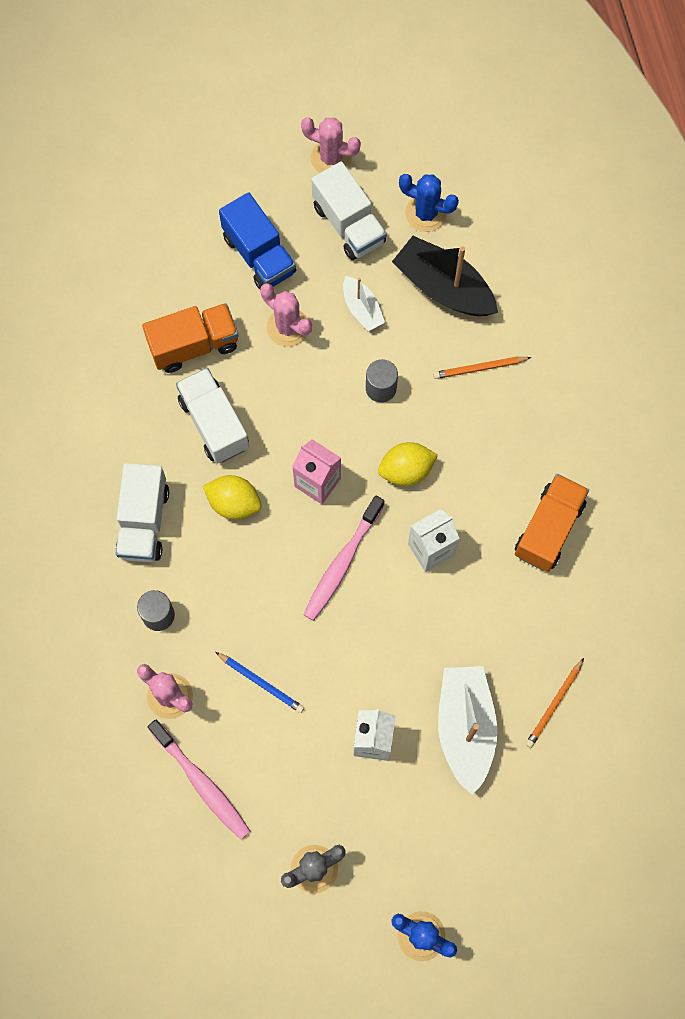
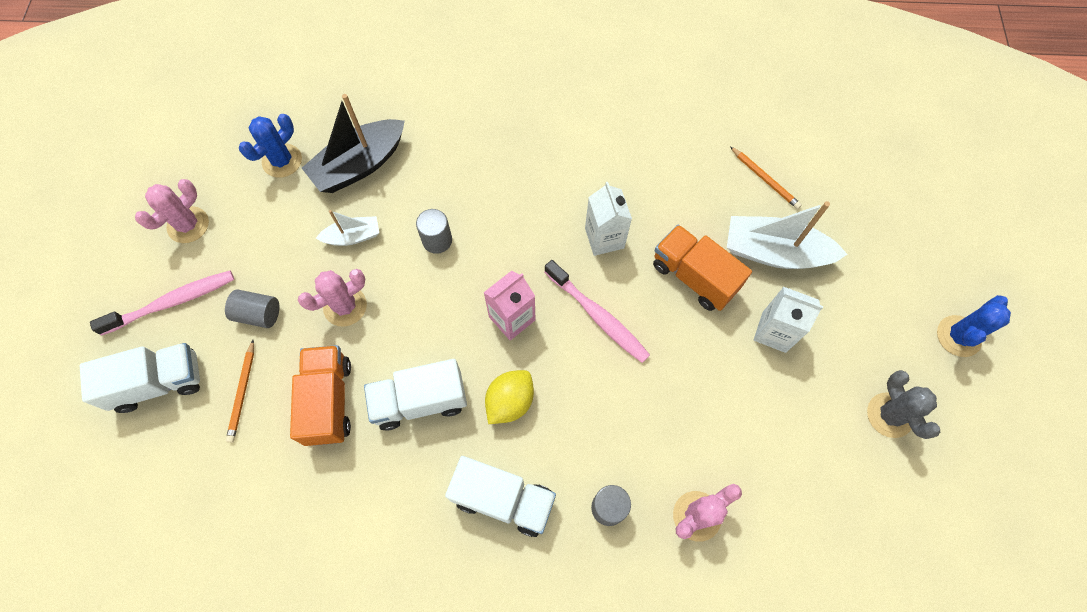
camera: 75 degrees left, 5 degrees down
(201, 782) = (792, 504): pink toothbrush -> pink toothbrush (171, 302)
(259, 255) = (258, 314): blue truck -> grey cylinder
(261, 683) = (700, 420): blue pencil -> none
(349, 224) = (263, 226): white truck -> white truck (159, 383)
(406, 470) = (524, 239): yellow lemon -> none
(479, 368) = (447, 157): orange pencil -> orange pencil (242, 392)
(548, 529) = (610, 143): orange truck -> orange truck (694, 277)

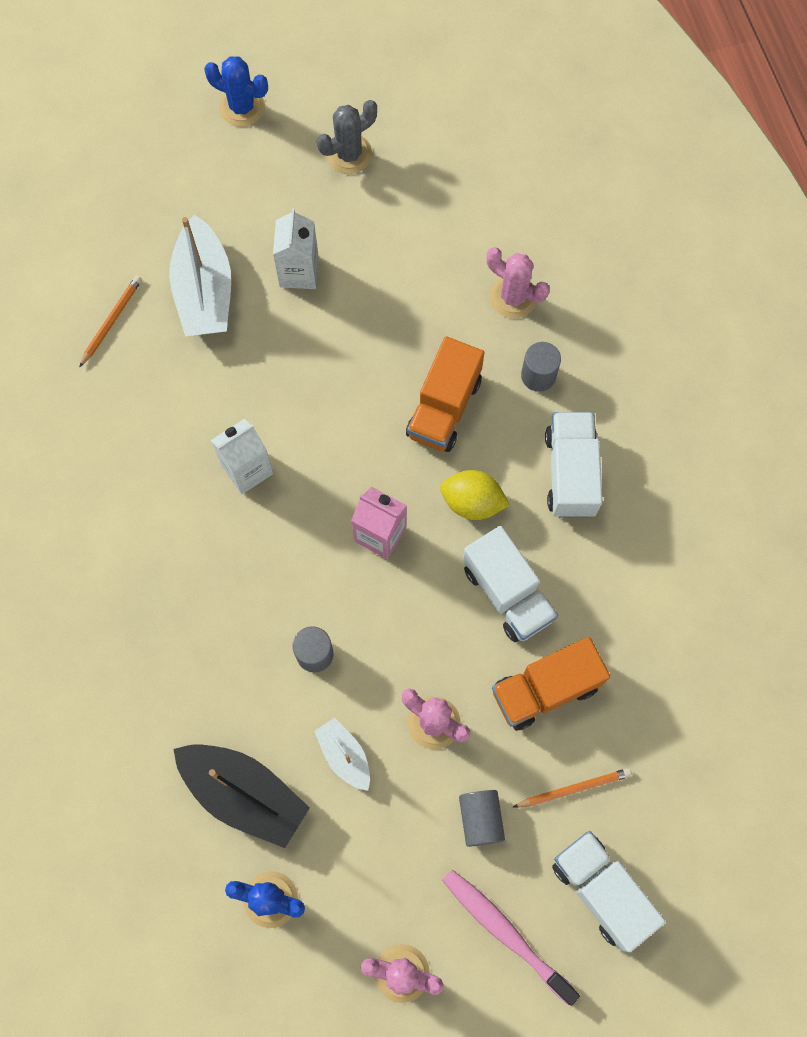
camera: 110 degrees left, 5 degrees up
(597, 316) = (344, 447): pink toothbrush -> none
(694, 277) = (262, 363): orange truck -> orange truck (444, 408)

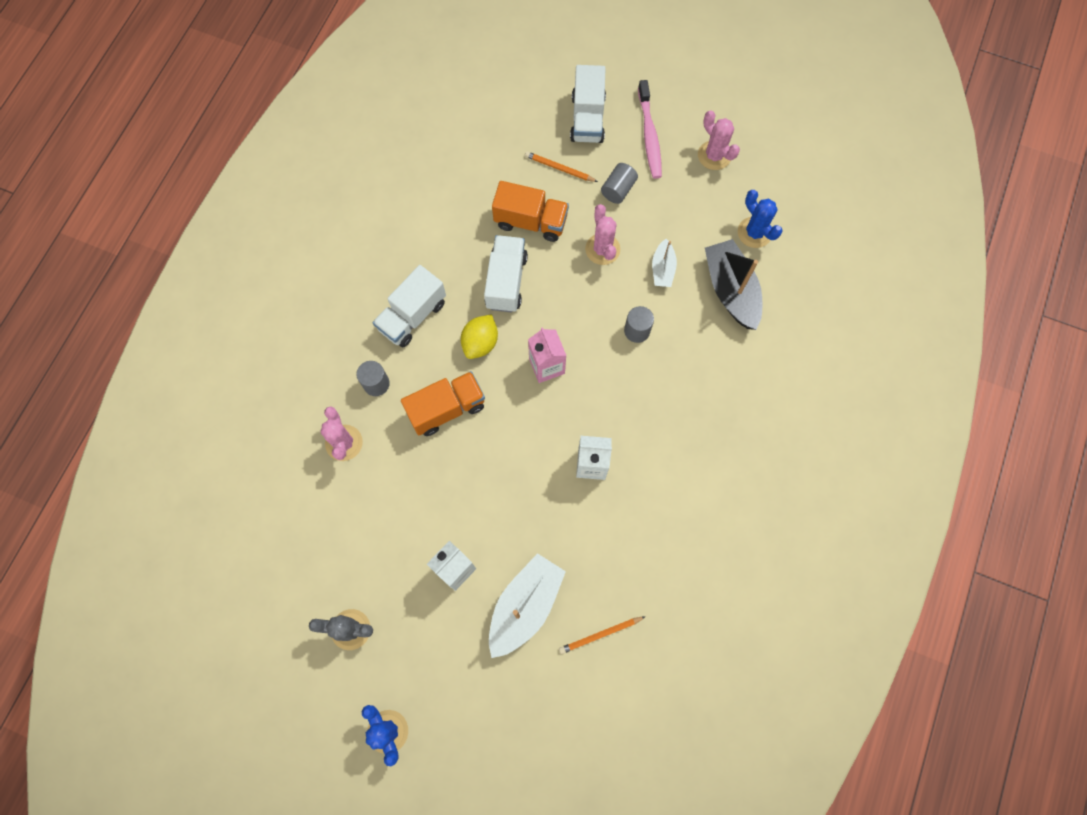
camera: 140 degrees left, 0 degrees up
(472, 502) = (480, 343): yellow lemon -> yellow lemon turned 60 degrees clockwise

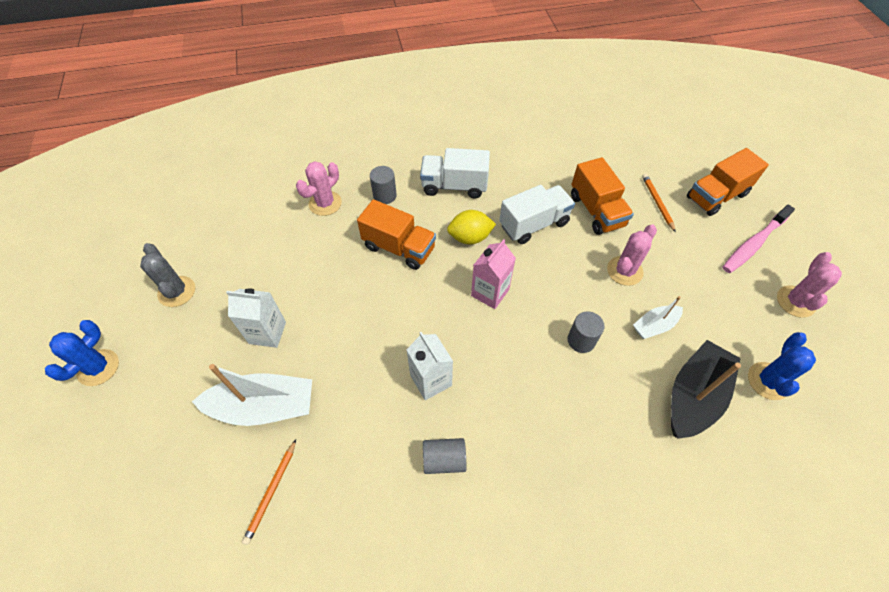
camera: 55 degrees right, 15 degrees down
(587, 118) = (716, 196): white truck -> orange truck
(600, 634) = (271, 492): orange pencil -> orange pencil turned 105 degrees counterclockwise
(618, 189) = (685, 251): grey cylinder -> grey cylinder (444, 459)

